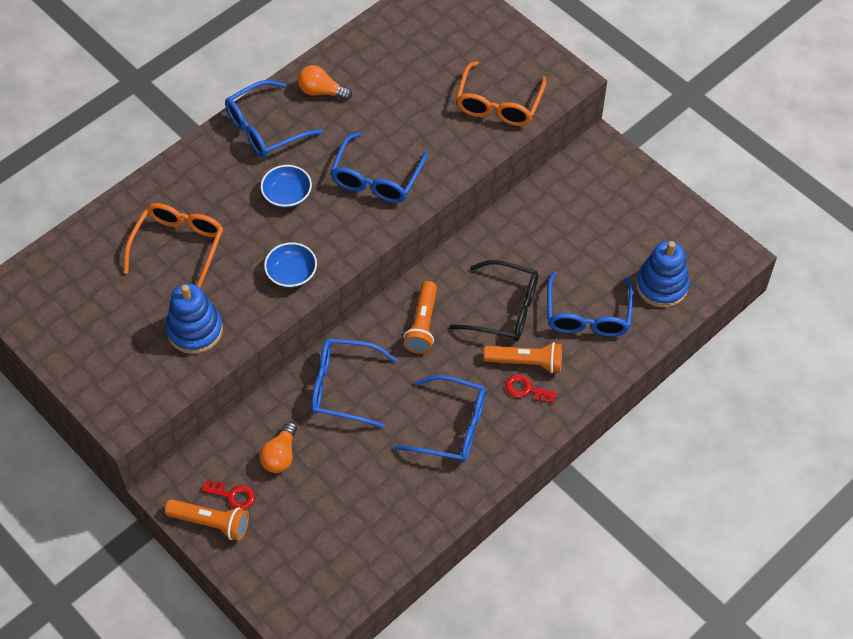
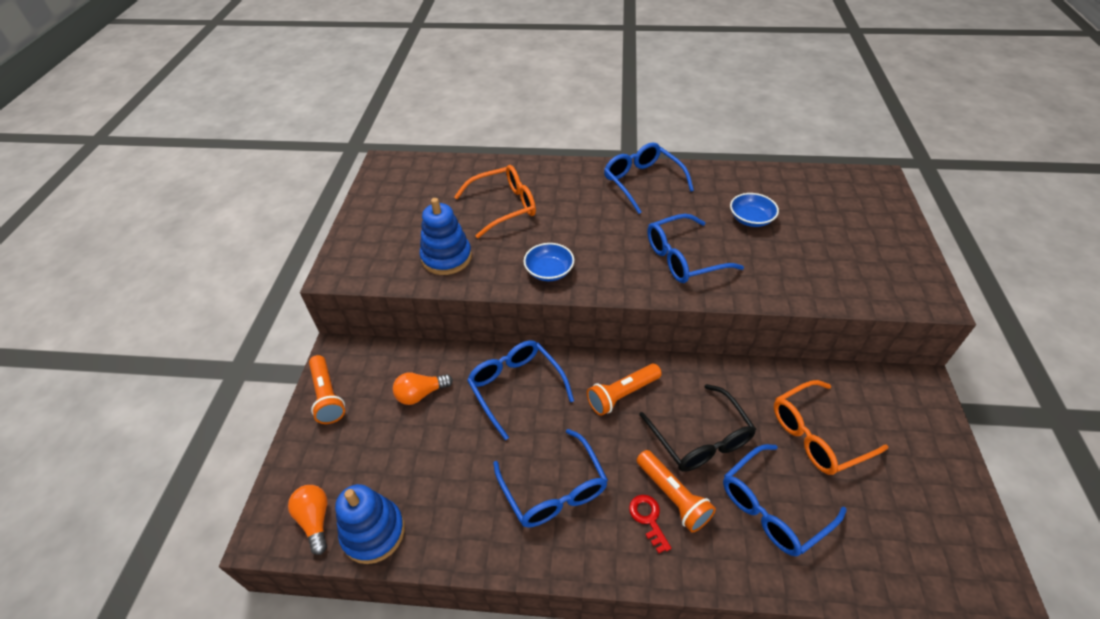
camera: 50 degrees right, 10 degrees down
(233, 495) = (362, 391): red key -> none
(265, 129) = (642, 182): blue glasses -> blue glasses turned 45 degrees clockwise
(287, 195) = (608, 225): blue bowl -> blue bowl (751, 219)
(321, 91) = (707, 186): orange light bulb -> orange light bulb (315, 520)
(498, 104) = (844, 276): orange glasses -> orange glasses (817, 435)
(661, 286) = (878, 547): blue stacking toy -> blue stacking toy (373, 532)

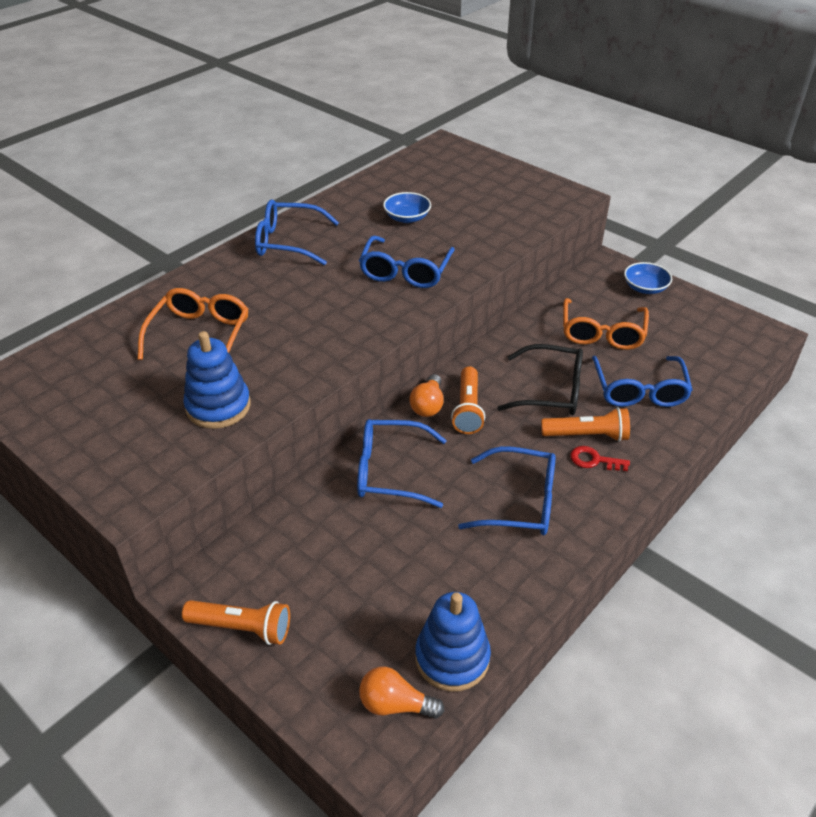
camera: 55 degrees left, 5 degrees down
(421, 394) = (324, 545): orange light bulb -> orange light bulb (428, 405)
(549, 271) = (325, 350): blue bowl -> blue bowl (645, 288)

